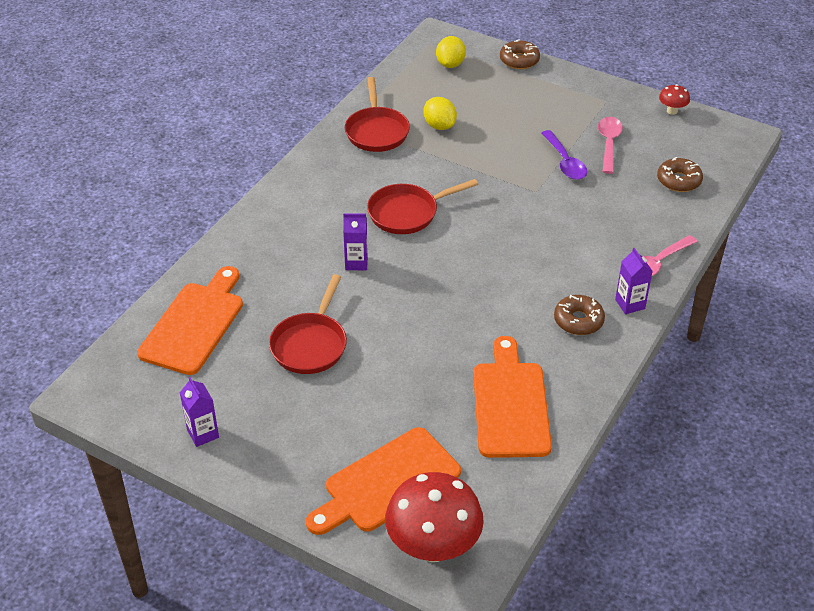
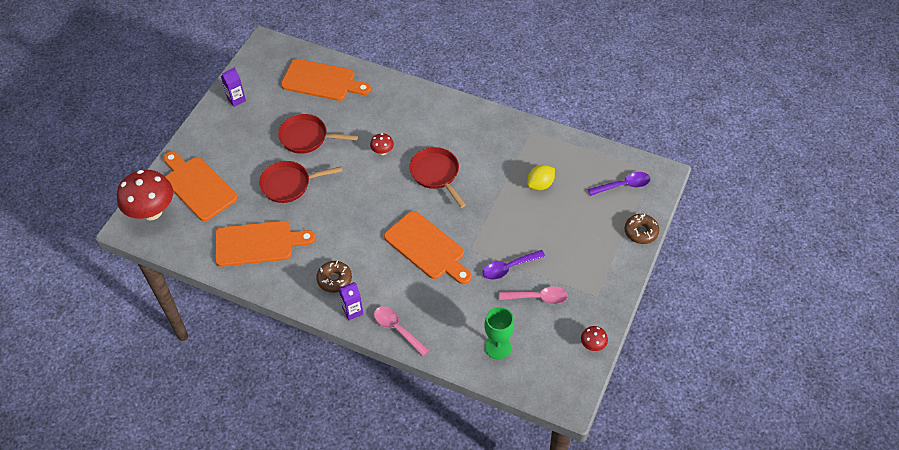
camera: 85 degrees right, 10 degrees up
(356, 263) = (382, 151): purple carton -> red mushroom
(376, 131) = (526, 147): red pan -> red pan (289, 184)
(450, 64) = (623, 185): yellow lemon -> purple spoon
(530, 229) = (427, 248): none -> orange cutting board
(678, 180) = (498, 347): brown donut -> green goblet

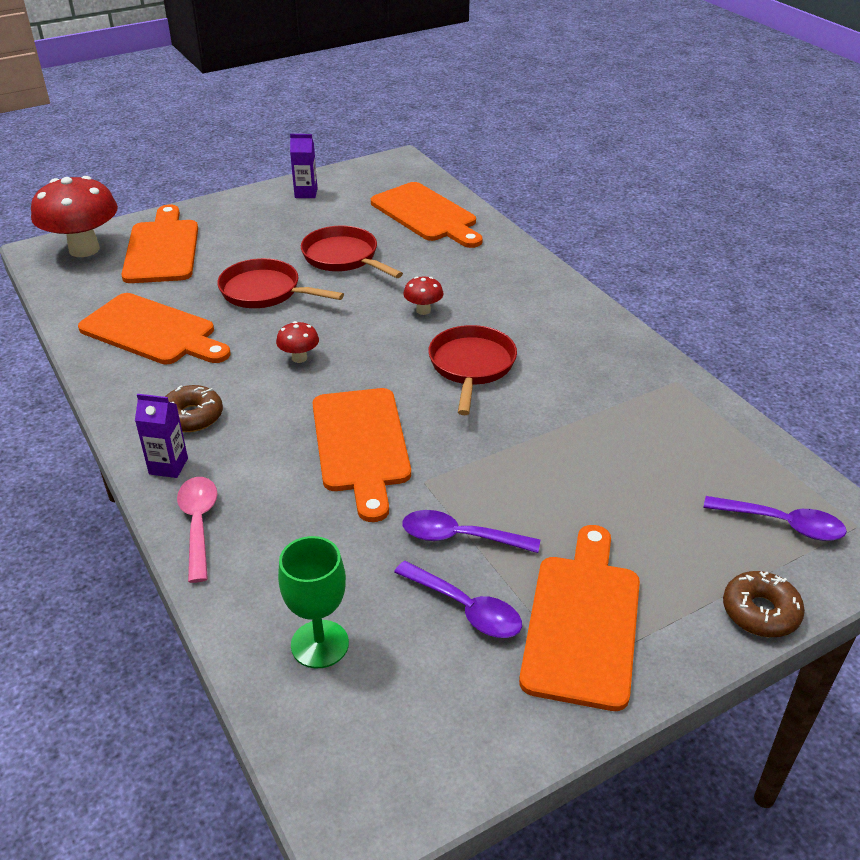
camera: 35 degrees right, 15 degrees down
(538, 297) = (466, 609): pink spoon -> purple spoon
(540, 184) = (625, 452): yellow lemon -> none
(584, 276) = (583, 622): none -> orange cutting board
(592, 345) = (493, 750): red mushroom -> red mushroom (299, 358)

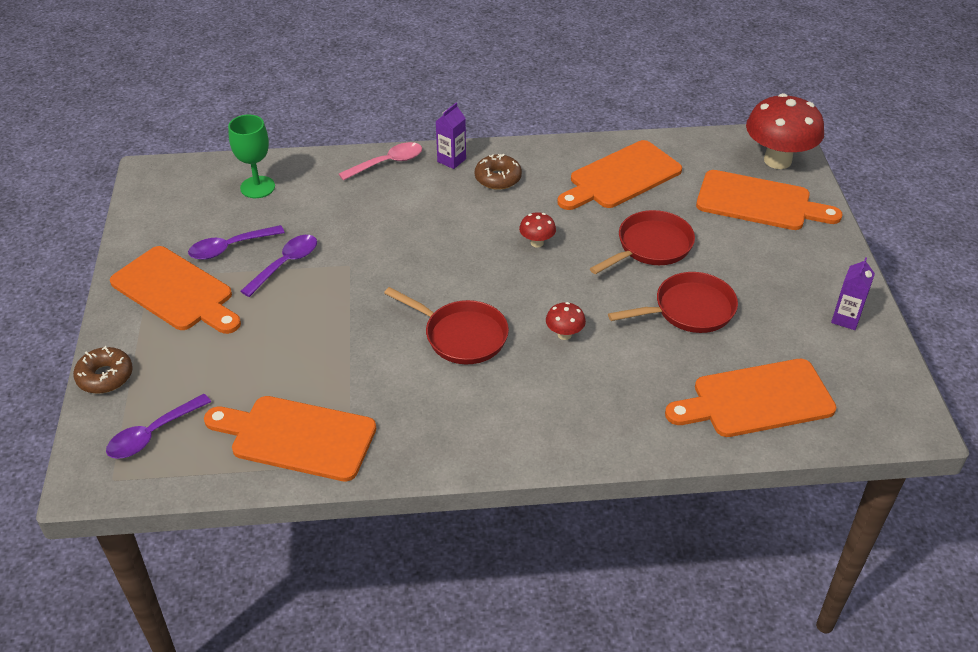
camera: 115 degrees right, 5 degrees up
(198, 524) = (387, 163): pink spoon -> pink spoon turned 45 degrees counterclockwise
(361, 445) = (409, 246): orange cutting board -> orange cutting board (297, 437)

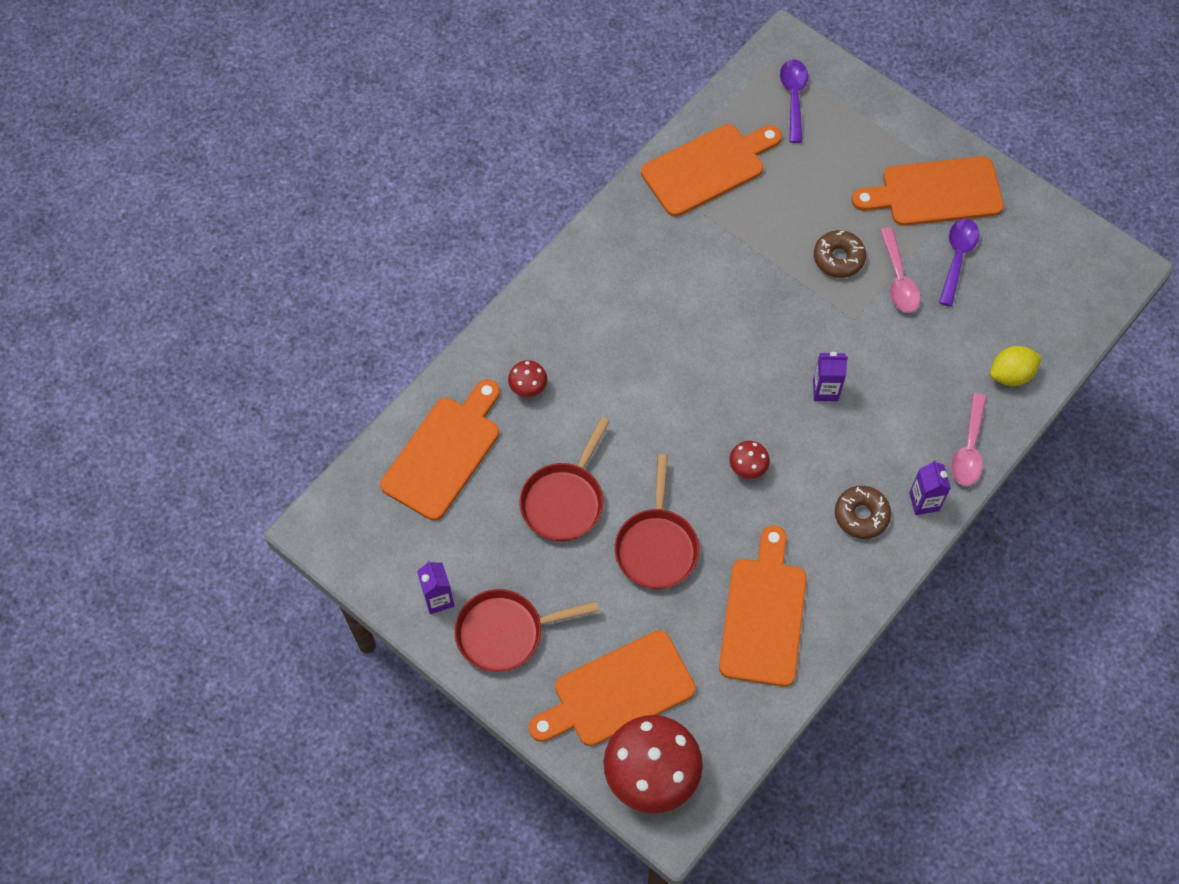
camera: 135 degrees right, 20 degrees up
(105, 376) = (879, 103): brown donut -> brown donut (838, 258)
(257, 187) = (1026, 328): green goblet -> none
(285, 264) = (898, 279): purple spoon -> pink spoon
(305, 175) = (1011, 374): none -> yellow lemon
(427, 244) = (825, 390): none -> purple carton
(461, 336) = (700, 329): red pan -> red pan (505, 632)
(564, 334) = (631, 394): red mushroom -> red mushroom (528, 388)

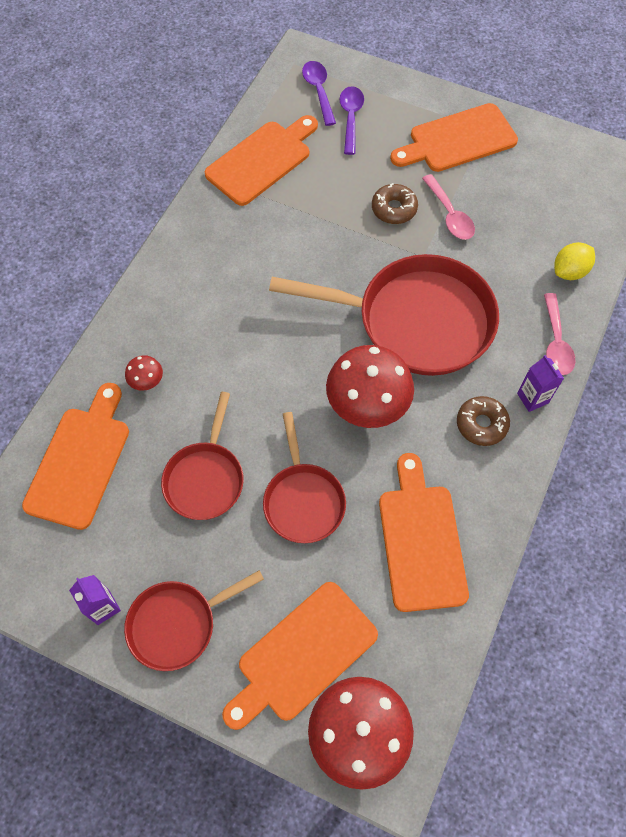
camera: 15 degrees left, 0 degrees up
(747, 468) = (367, 406): red mushroom -> red mushroom, size x2.24
(825, 390) = (416, 321): purple carton -> red pan
(957, 257) = (493, 187): purple spoon -> purple spoon (350, 118)

